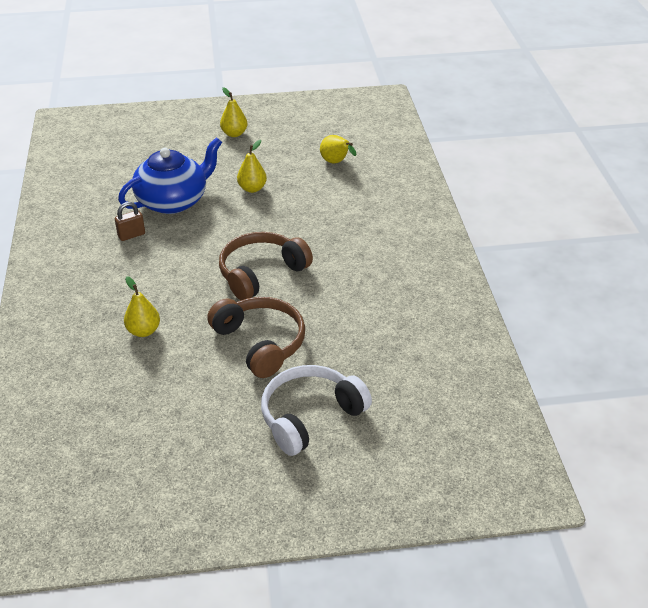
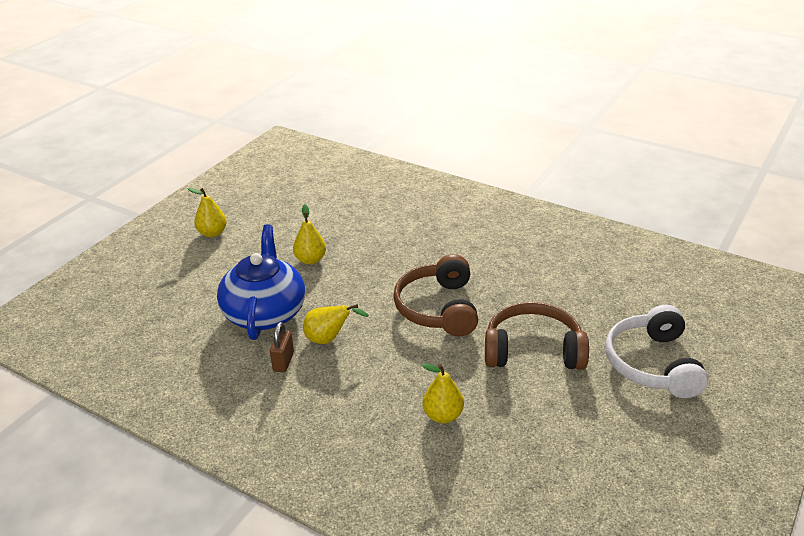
camera: 50 degrees left, 5 degrees down
(336, 162) = (335, 202): yellow pear -> yellow pear (329, 339)

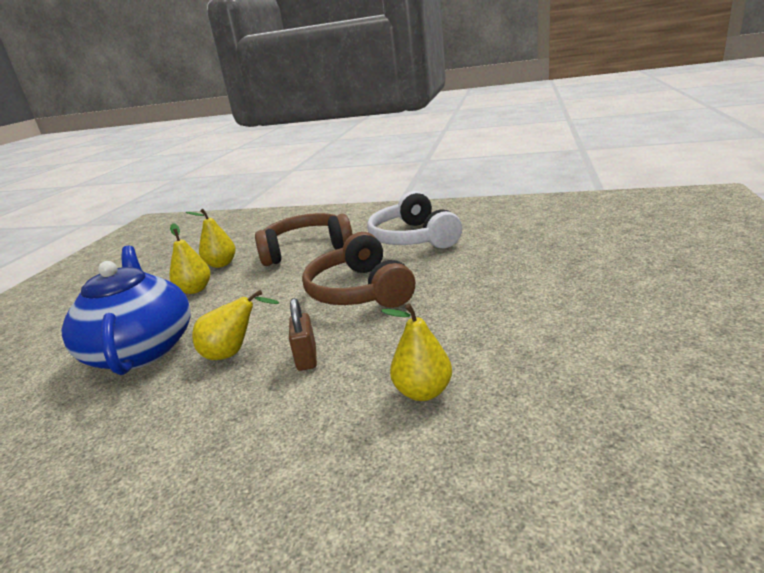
camera: 15 degrees left, 10 degrees down
(212, 233) = (73, 297): yellow pear -> yellow pear (221, 264)
(283, 362) = (173, 394): brown padlock -> brown padlock (306, 358)
(533, 350) = (490, 297): brown headphones -> brown headphones (306, 250)
(653, 364) = (628, 273): white headphones -> white headphones (413, 238)

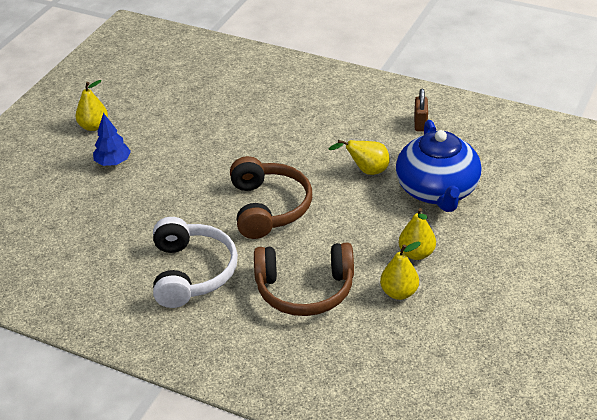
camera: 170 degrees left, 15 degrees up
(306, 358) = (318, 155): brown padlock -> brown padlock (420, 124)
(423, 392) = (259, 121): yellow pear -> yellow pear (93, 126)
(599, 289) = (113, 162): none -> blue tree

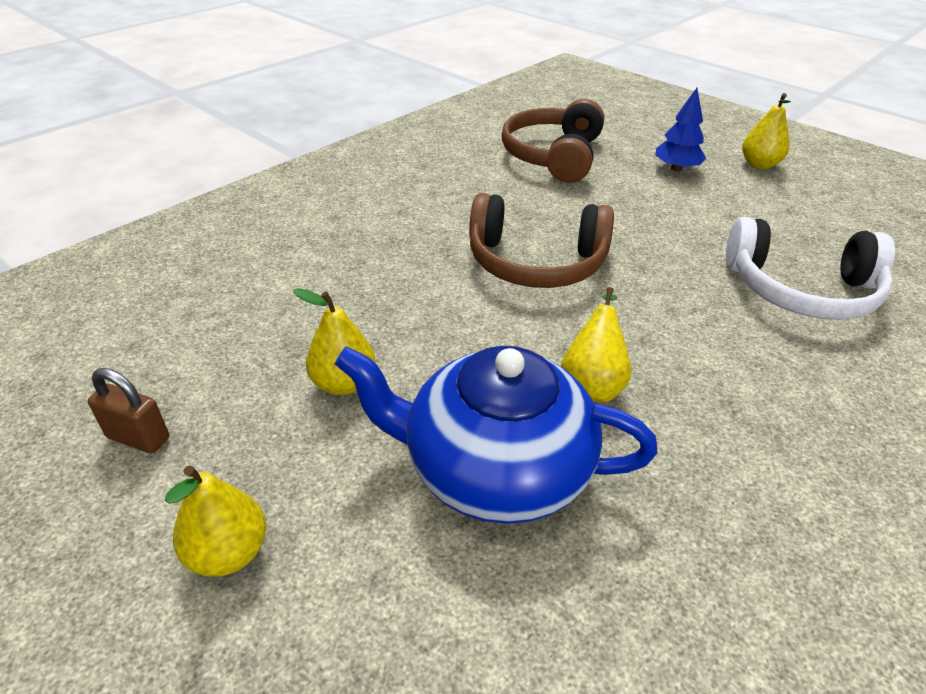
camera: 105 degrees right, 0 degrees up
(191, 272) = (442, 190): white headphones -> white headphones (801, 290)
(305, 289) = (352, 259): brown headphones -> brown headphones (554, 156)
(399, 292) = (277, 339): yellow pear -> yellow pear (228, 552)
(420, 124) = (745, 520): brown padlock -> brown padlock (138, 438)

